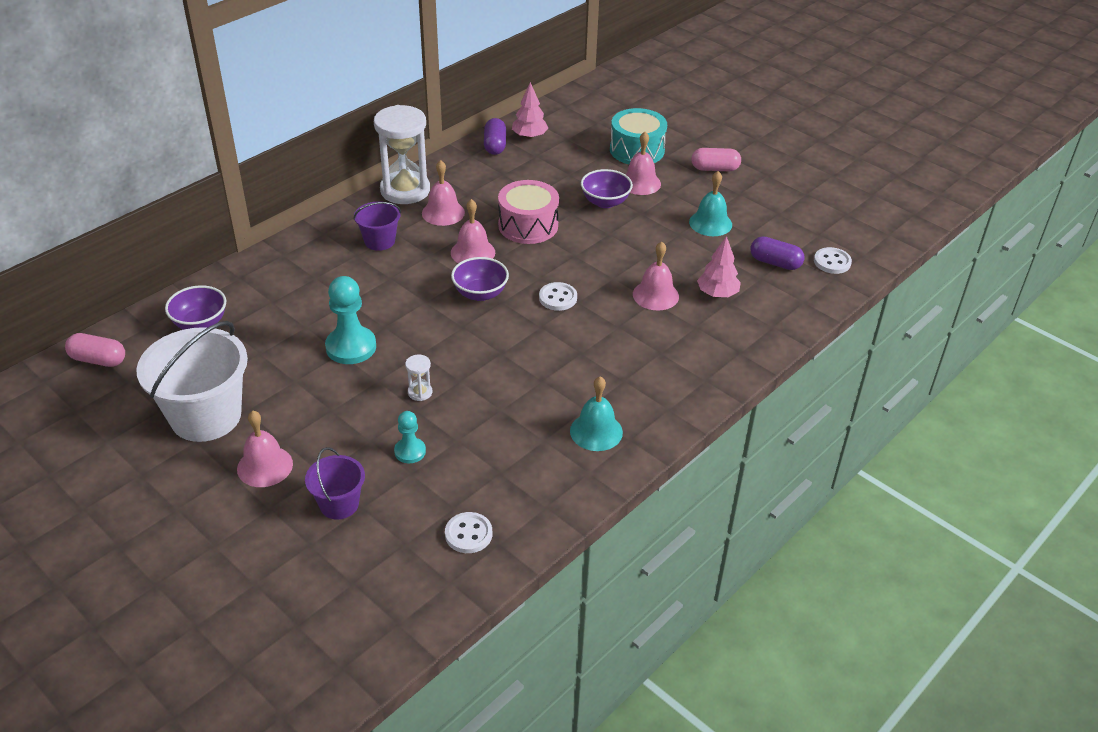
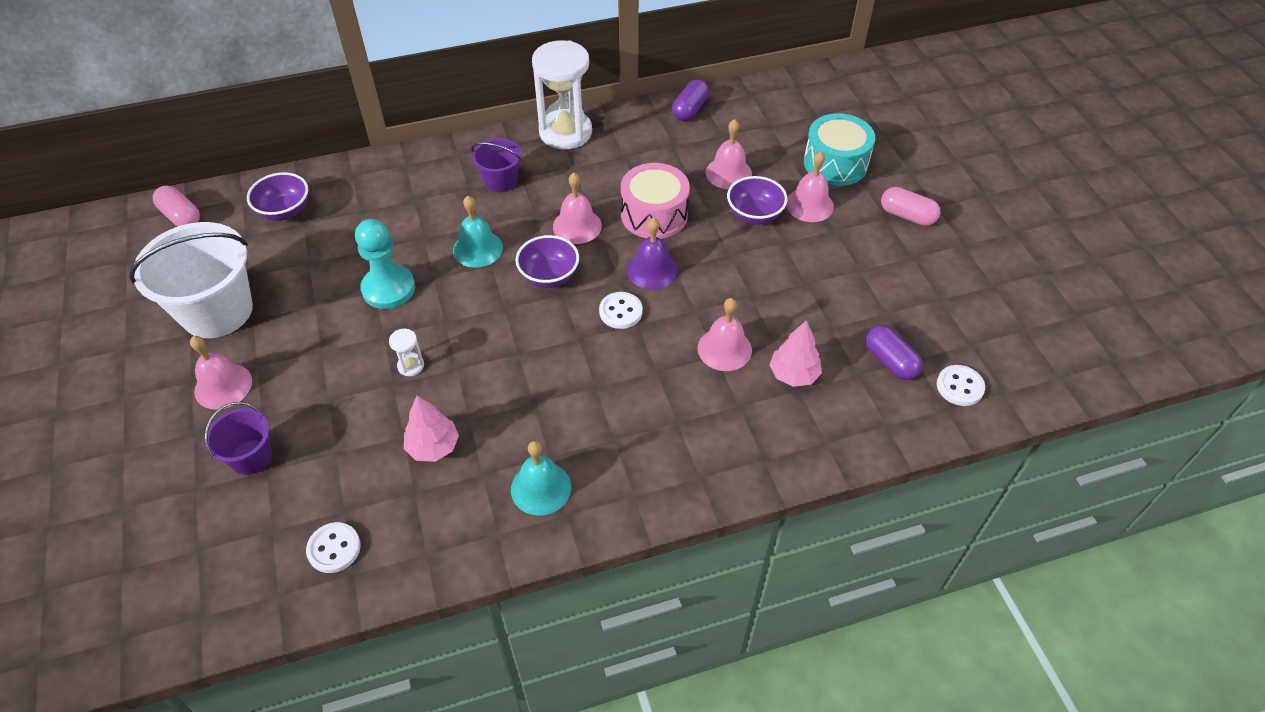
camera: 30 degrees right, 10 degrees up
(410, 451) = (353, 428): turquoise pawn -> none
(443, 212) = (582, 170): pink bell -> pink bell (728, 173)
(529, 136) = (733, 110): pink tree -> pink tree (433, 447)
(558, 263) = (652, 270): none -> purple bell
(710, 223) = (851, 282): turquoise bell -> turquoise bell (477, 249)

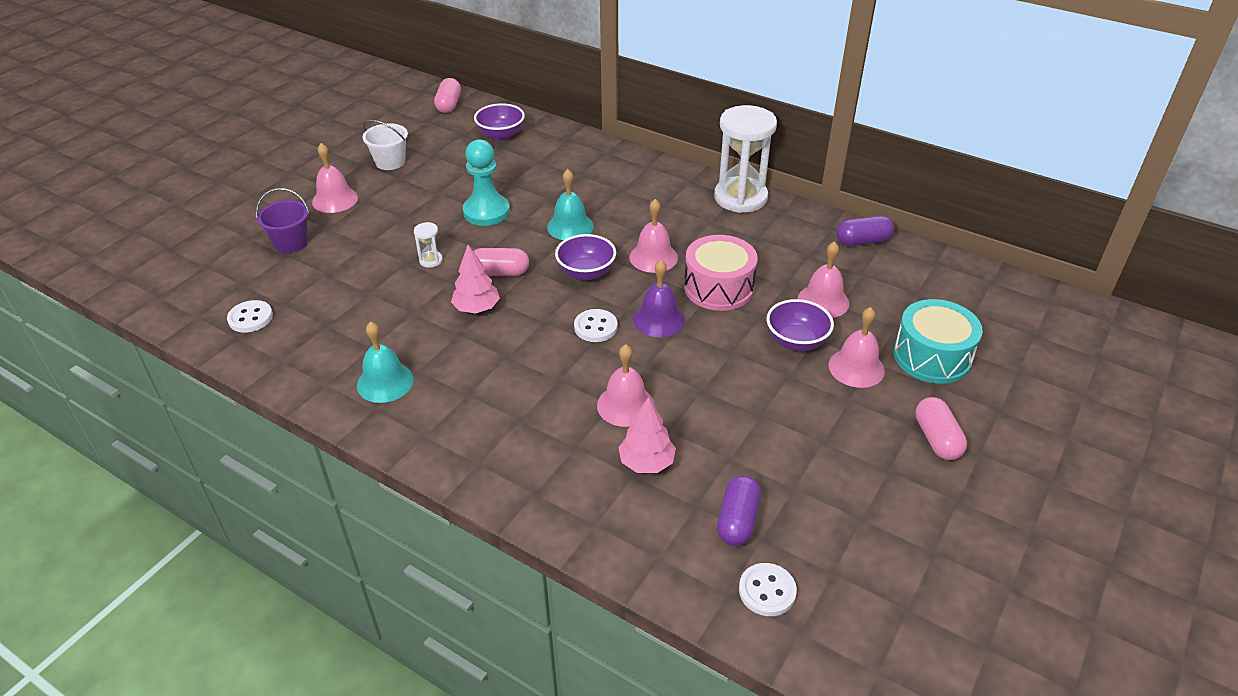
camera: 50 degrees right, 10 degrees down
(217, 311) = (390, 162): white bucket -> white bucket, size x0.52
(433, 447) = (372, 311): pink tree -> pink tree (477, 308)
(484, 329) = (500, 272): none -> pink capsule
(500, 181) = (648, 198): purple bucket -> none

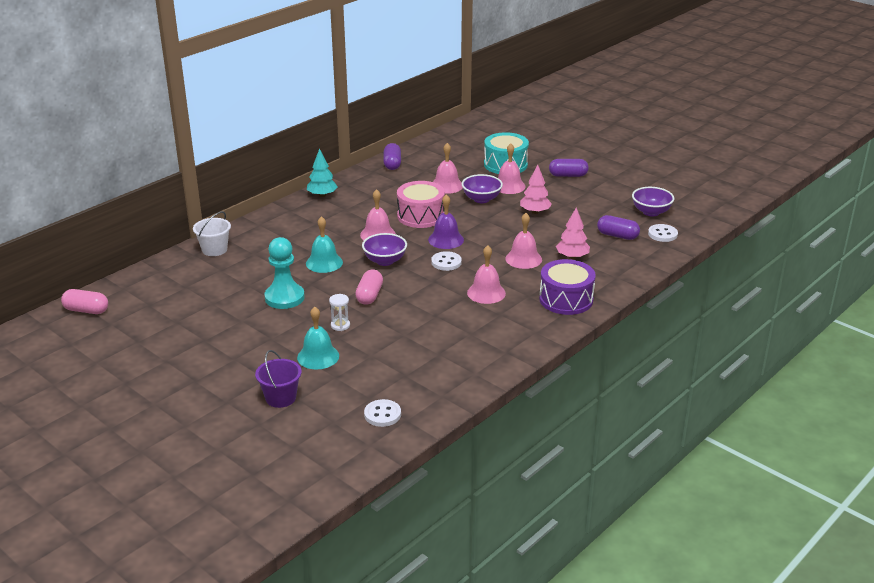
camera: 80 degrees left, 10 degrees down
(335, 199) = (221, 375): pink bell -> pink bell (486, 293)
(385, 382) = (479, 347): turquoise bell -> turquoise bell (318, 356)
(390, 162) = (173, 344): white bucket -> white bucket (214, 249)
(477, 308) = (409, 307): pink tree -> pink tree (535, 212)
(501, 135) = (165, 285): purple bowl -> purple bowl (651, 212)
(515, 463) = (566, 299): none -> purple drum
(740, 198) = (322, 195): white hourglass -> turquoise tree
(936, 439) = (568, 175): pink capsule -> purple capsule

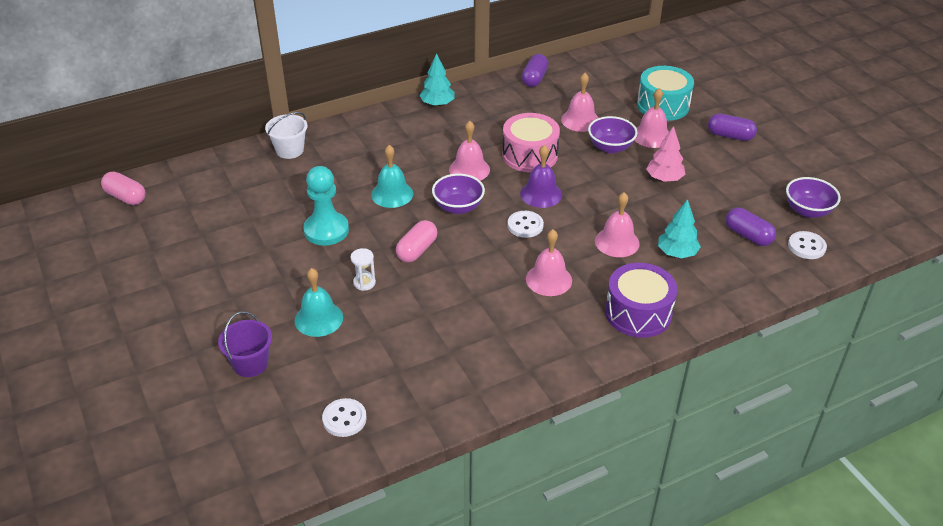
camera: 20 degrees right, 10 degrees up
(572, 257) = (677, 253): pink tree -> turquoise tree

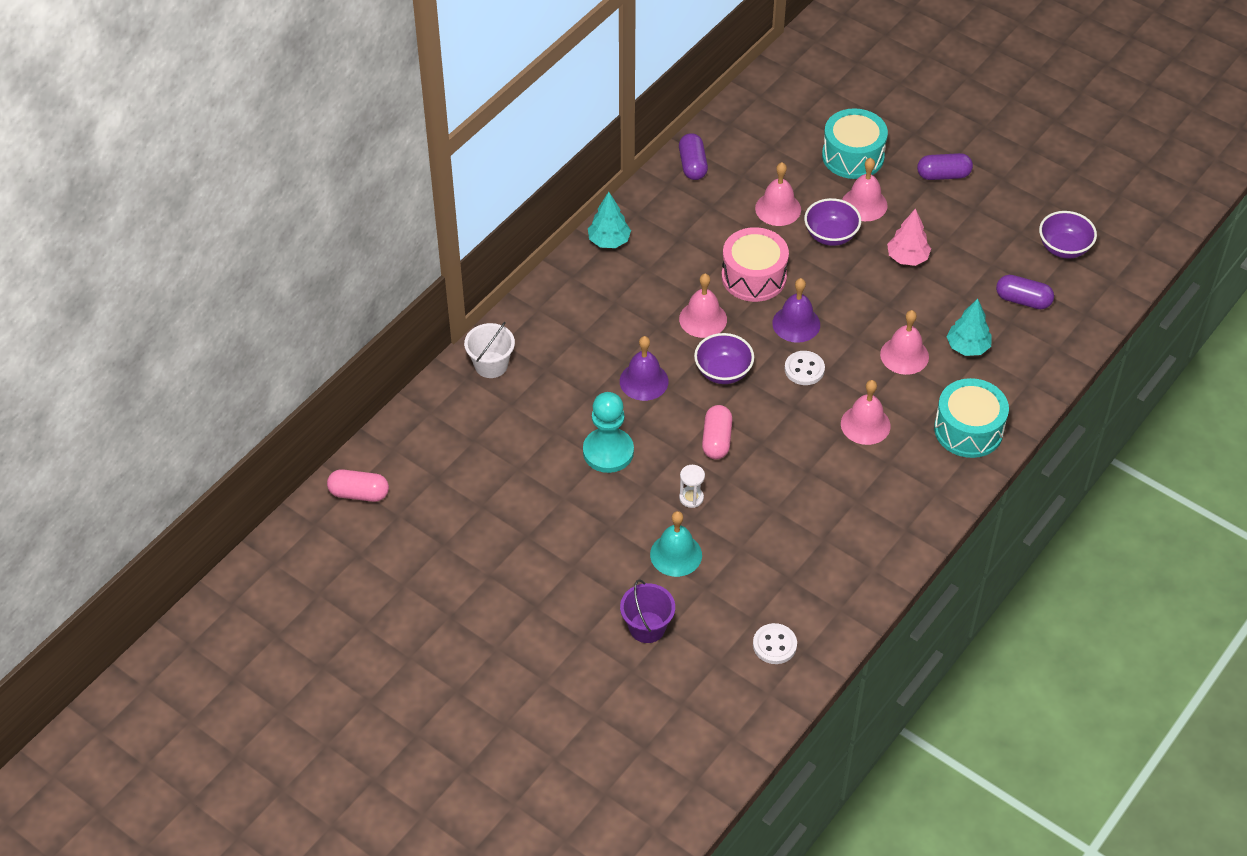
camera: 25 degrees left, 10 degrees up
(392, 194) = (644, 381): turquoise bell -> purple bell
(638, 313) = (968, 430): purple drum -> turquoise drum
(806, 246) = (1082, 293): white button -> none

